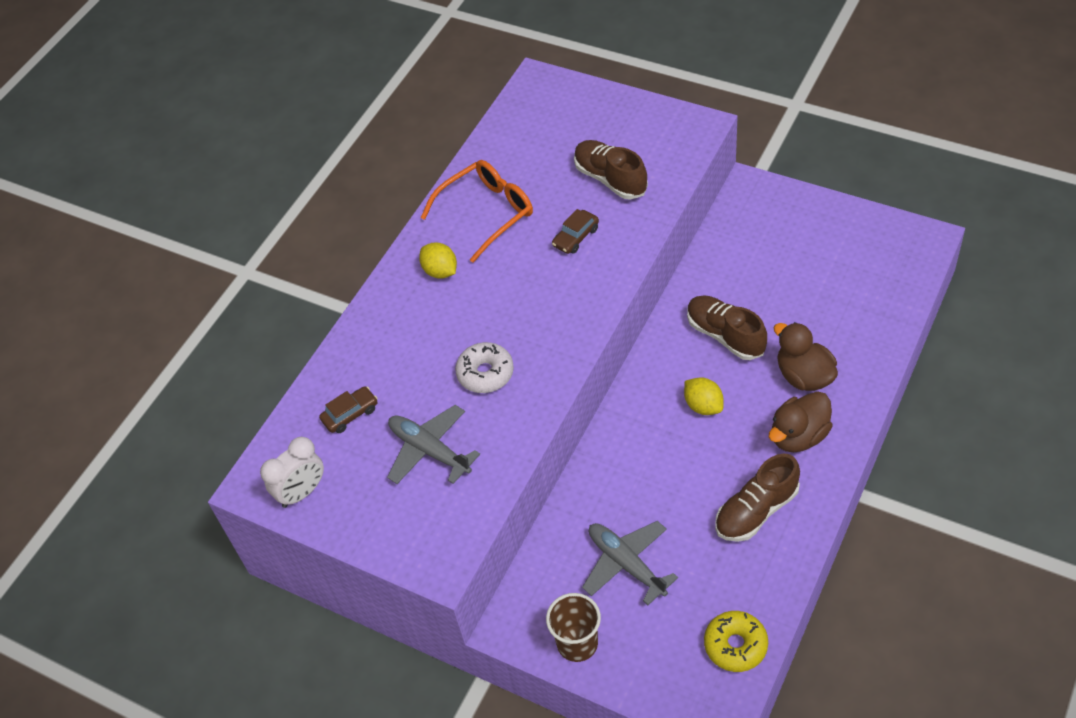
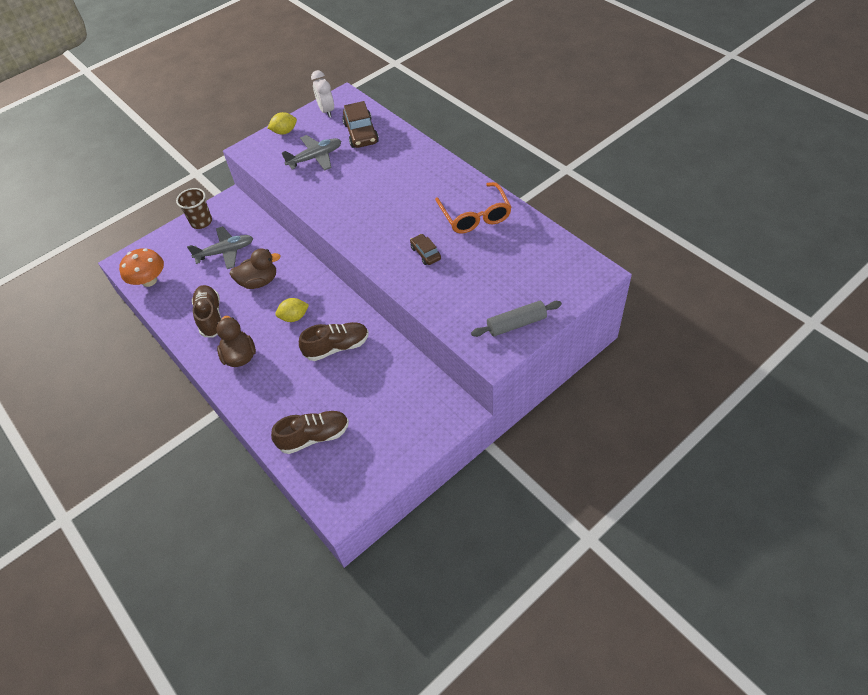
camera: 110 degrees right, 0 degrees up
(350, 414) = (361, 133): brown car -> brown car, size x1.76
(440, 271) = (439, 185): yellow lemon -> yellow lemon (284, 132)
(485, 373) = (348, 188): white donut -> none
(610, 179) = (468, 286): brown shoe -> brown shoe (314, 437)
(646, 121) = (516, 324): none -> grey rolling pin
(735, 645) = (149, 281): yellow donut -> orange mushroom
(804, 376) = (278, 377): brown duck -> brown duck (259, 281)

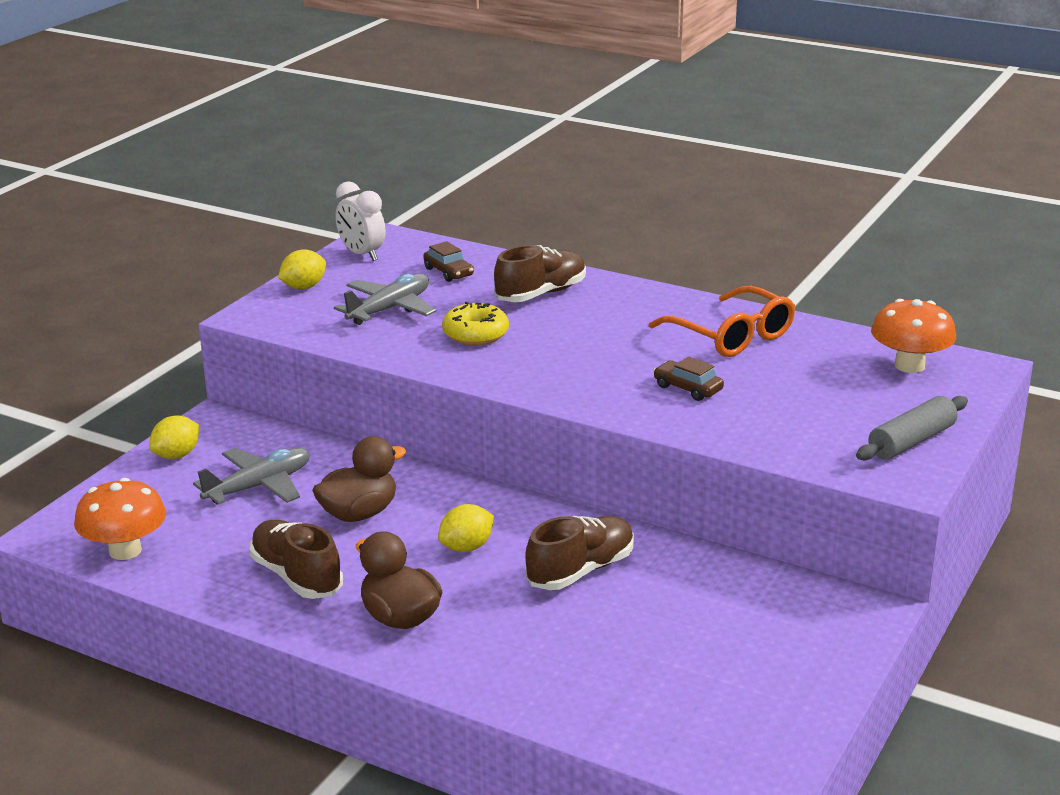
camera: 25 degrees left, 25 degrees down
(201, 222) = (177, 455): brown cup -> yellow lemon
(314, 437) = (635, 695): brown shoe -> brown shoe (541, 294)
(345, 186) = (475, 334): none -> yellow donut
(361, 133) = (448, 272): brown car -> brown car, size x0.57
(557, 262) = (909, 366): none -> orange mushroom

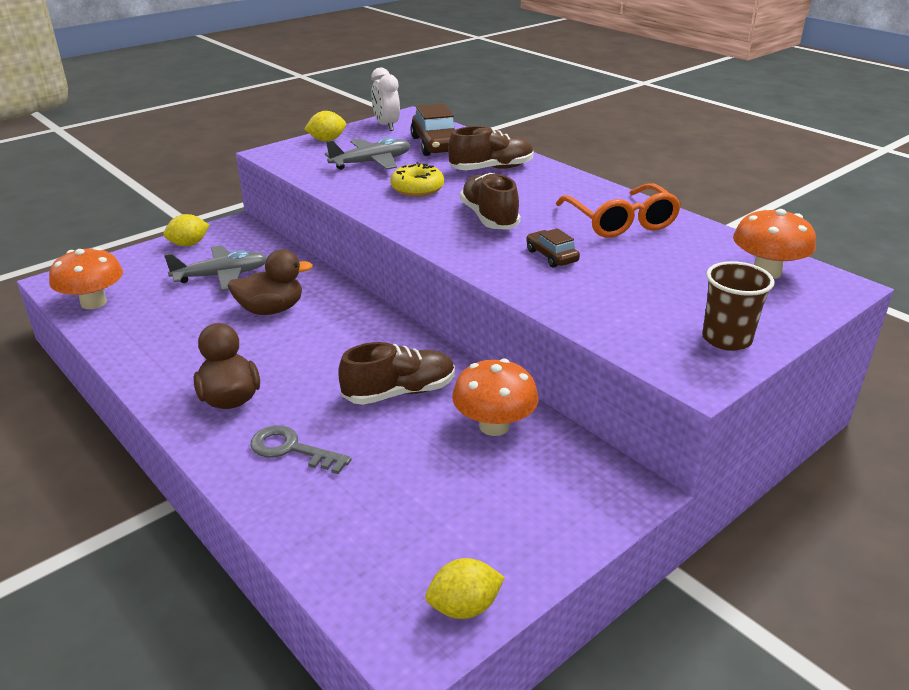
camera: 20 degrees right, 5 degrees up
(296, 576) = (186, 347): brown shoe -> brown shoe (489, 218)
(448, 272) = (436, 145): brown car -> brown car, size x1.76
(466, 547) = (327, 353): yellow lemon -> yellow lemon (464, 607)
(513, 651) = (292, 449): none -> grey key
(702, 581) = (494, 426): none -> orange mushroom
(912, 441) = (726, 339): grey rolling pin -> brown cup

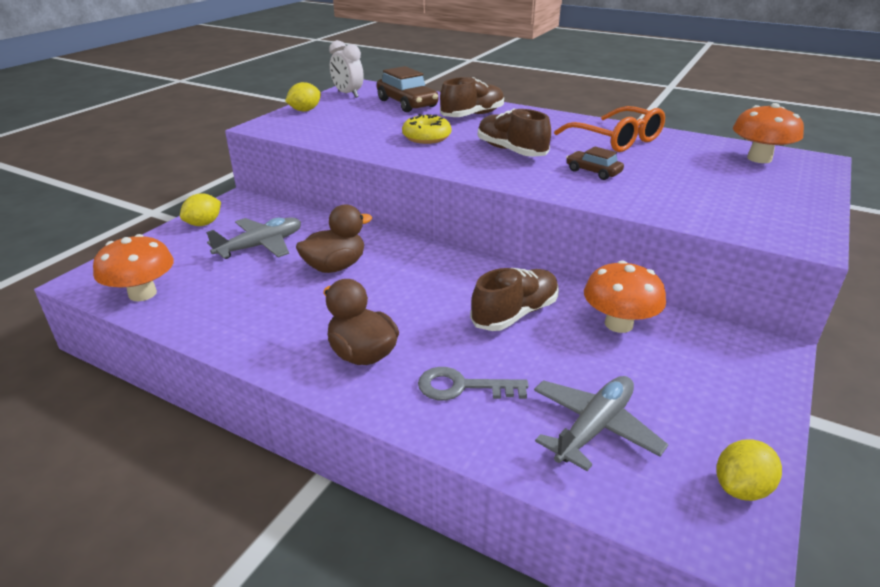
camera: 20 degrees left, 0 degrees up
(371, 162) = (364, 123): grey plane -> grey plane (594, 428)
(726, 339) = (790, 209): brown cup -> none

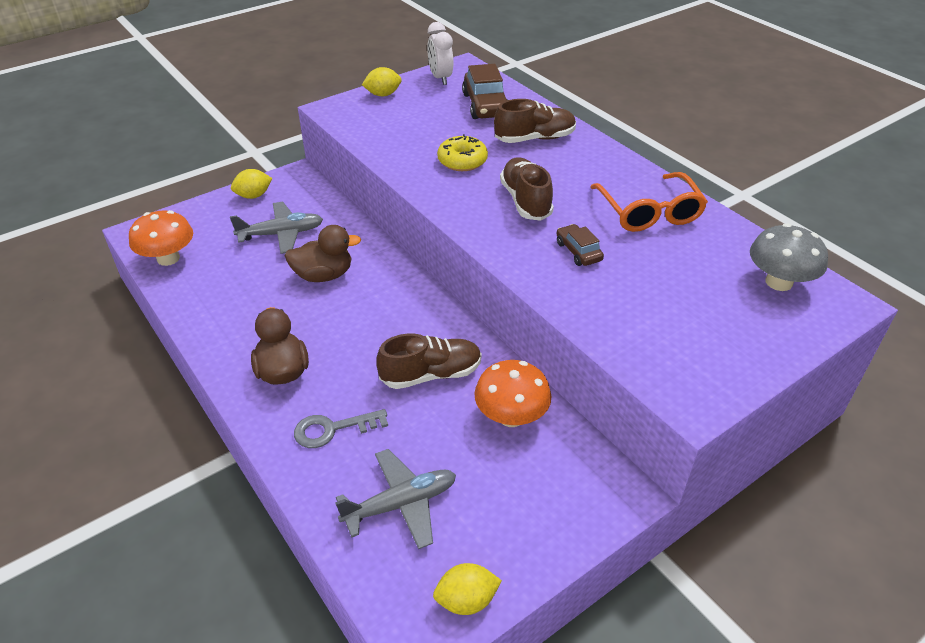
camera: 25 degrees right, 10 degrees up
(463, 387) = (333, 429): grey key -> grey key turned 45 degrees counterclockwise
(759, 158) = (778, 282): orange mushroom -> grey mushroom

